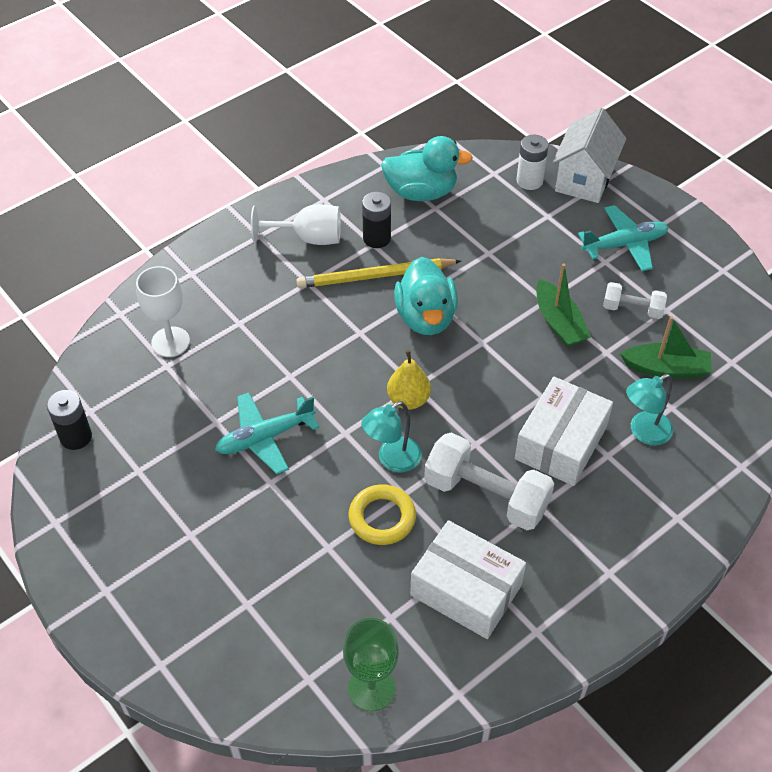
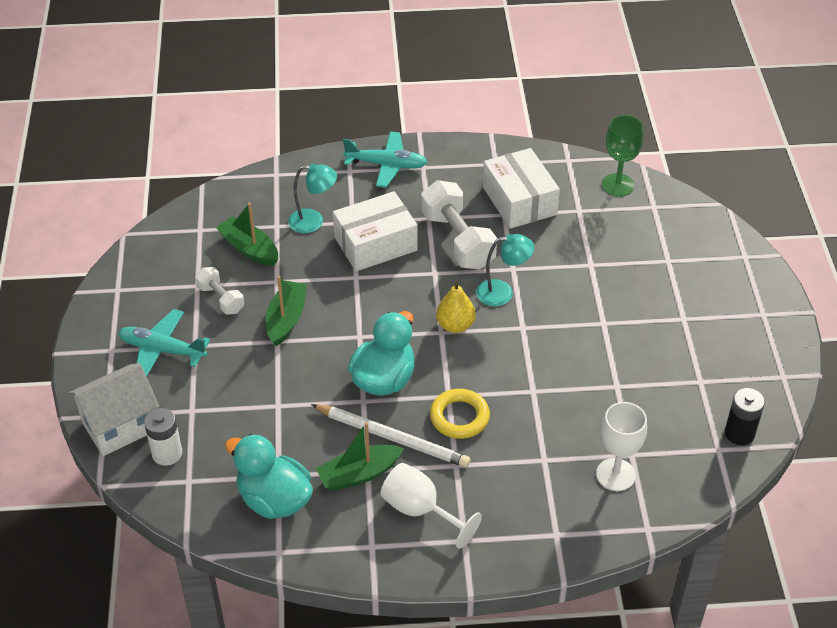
camera: 145 degrees left, 5 degrees down
(265, 437) = (586, 355): turquoise plane -> turquoise plane (386, 165)
(375, 276) = (392, 438): yellow pencil -> white pencil
(376, 238) = (359, 474): black battery -> green boat
(382, 518) = (540, 263): yellow ring -> yellow ring (459, 417)

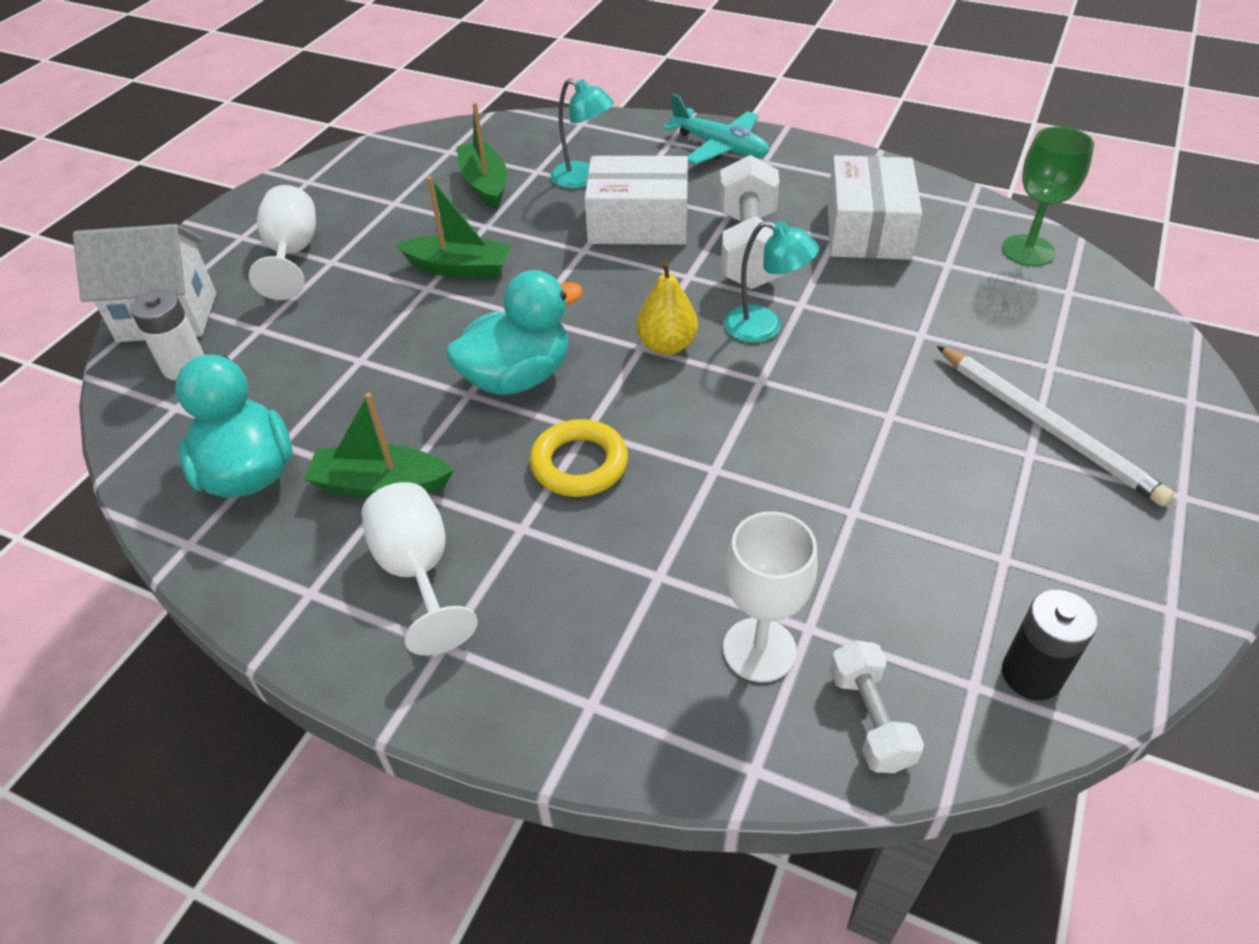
camera: 30 degrees right, 0 degrees up
(162, 350) = (292, 254): turquoise plane -> white goblet
(221, 299) = (405, 224): white dumbbell -> white dumbbell (870, 719)
(286, 319) = (459, 268): green boat -> green boat turned 60 degrees clockwise
(392, 438) = (466, 455): white pencil -> white pencil (1047, 427)

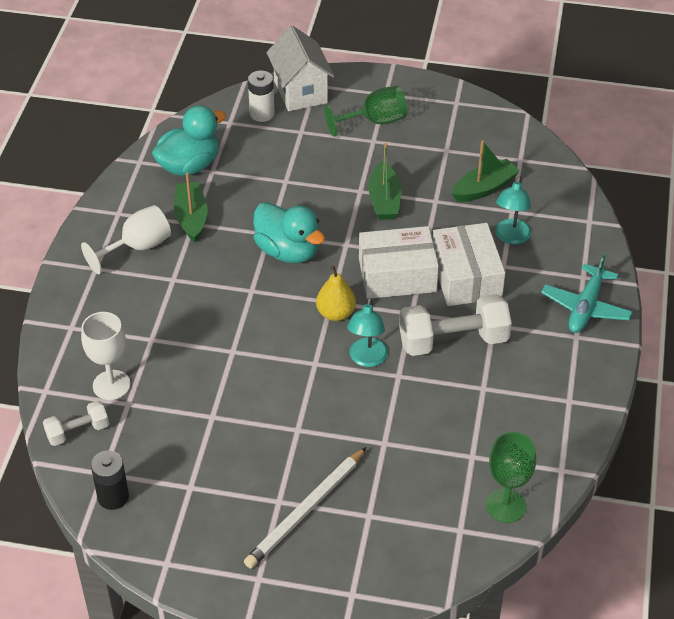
camera: 75 degrees right, 0 degrees up
(292, 254) = (375, 122): white goblet -> green goblet
(579, 464) = (223, 292): yellow ring -> none
(867, 229) = (501, 406): white box -> white box (397, 275)

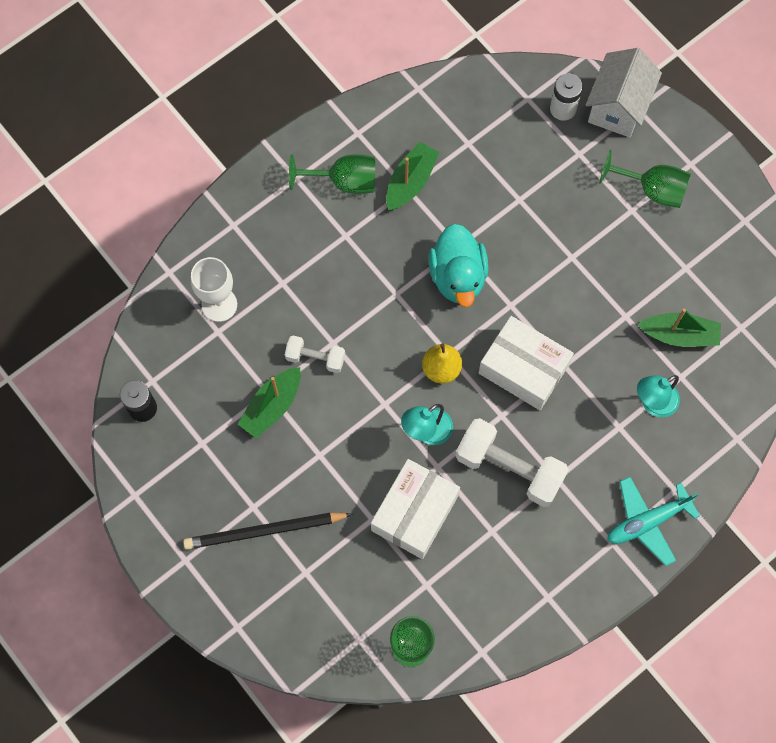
camera: 40 degrees right, 25 degrees up
(77, 431) = (163, 329): white dumbbell -> white dumbbell (315, 358)
(137, 247) = (344, 181): white goblet -> green goblet
(189, 166) = (454, 123): turquoise duck -> none
(306, 511) = (264, 531): white pencil -> black pencil
(384, 200) = (583, 282): green boat -> green boat (272, 406)
(466, 277) = (578, 414): white box -> white box (414, 513)

